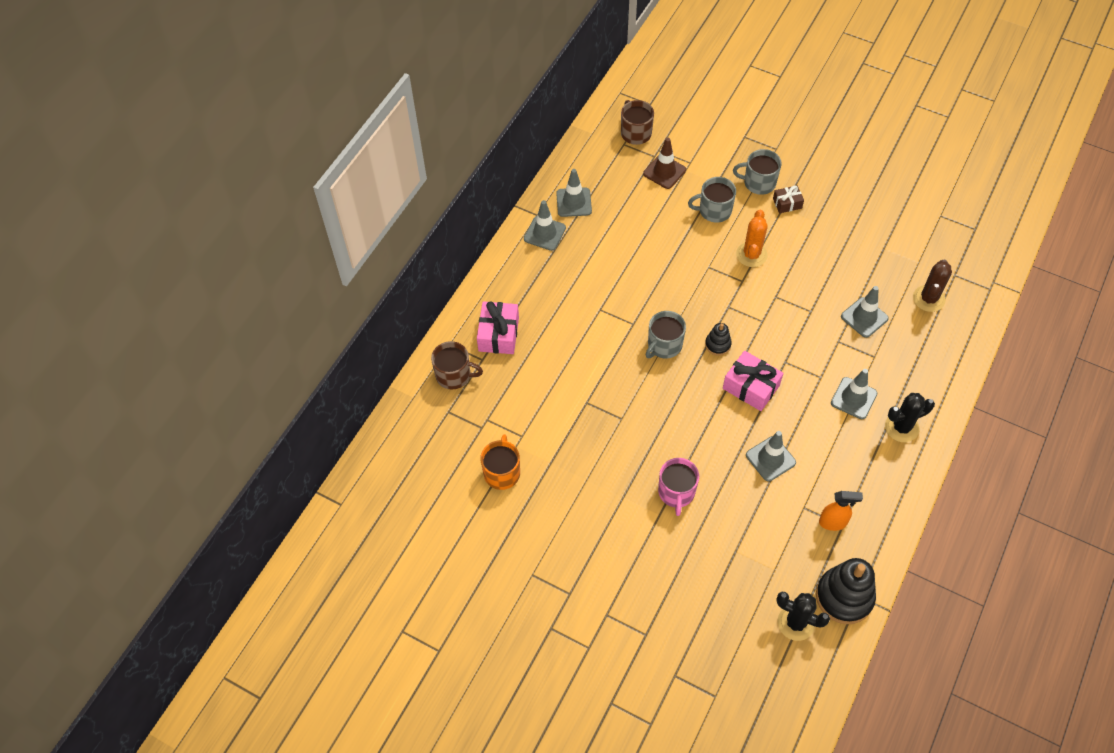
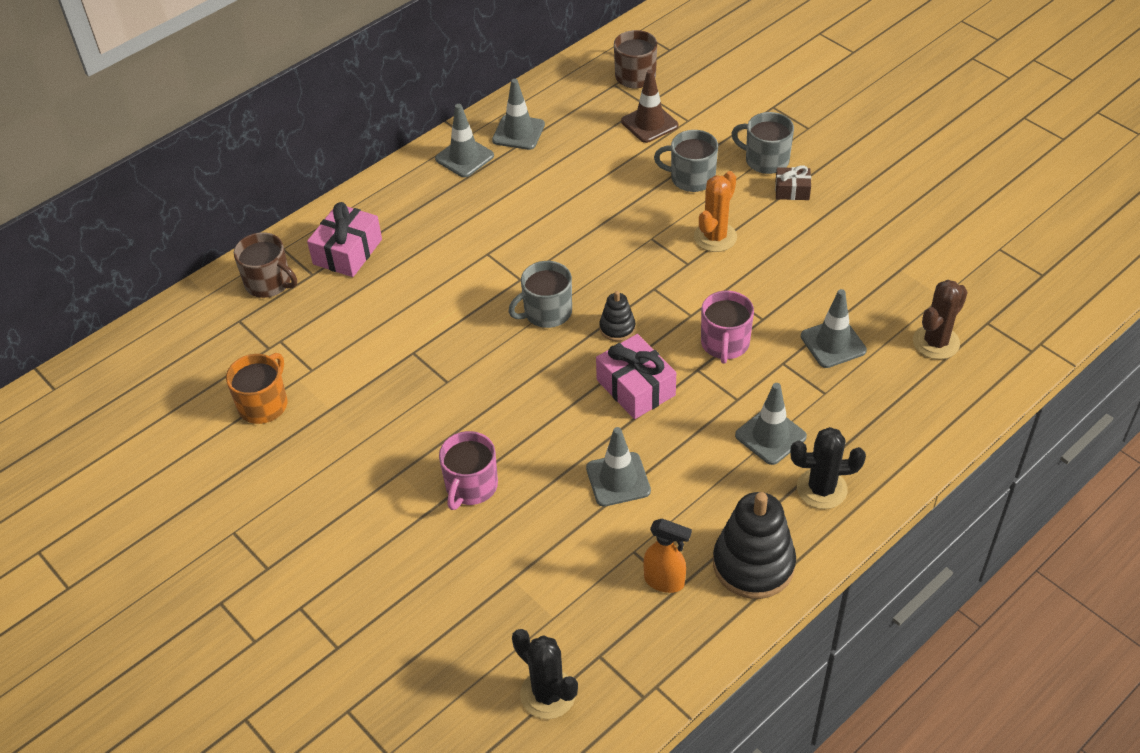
camera: 20 degrees right, 10 degrees down
(794, 337) = (725, 344): none -> pink mug
(844, 597) = (633, 681): black stacking toy -> black stacking toy (753, 564)

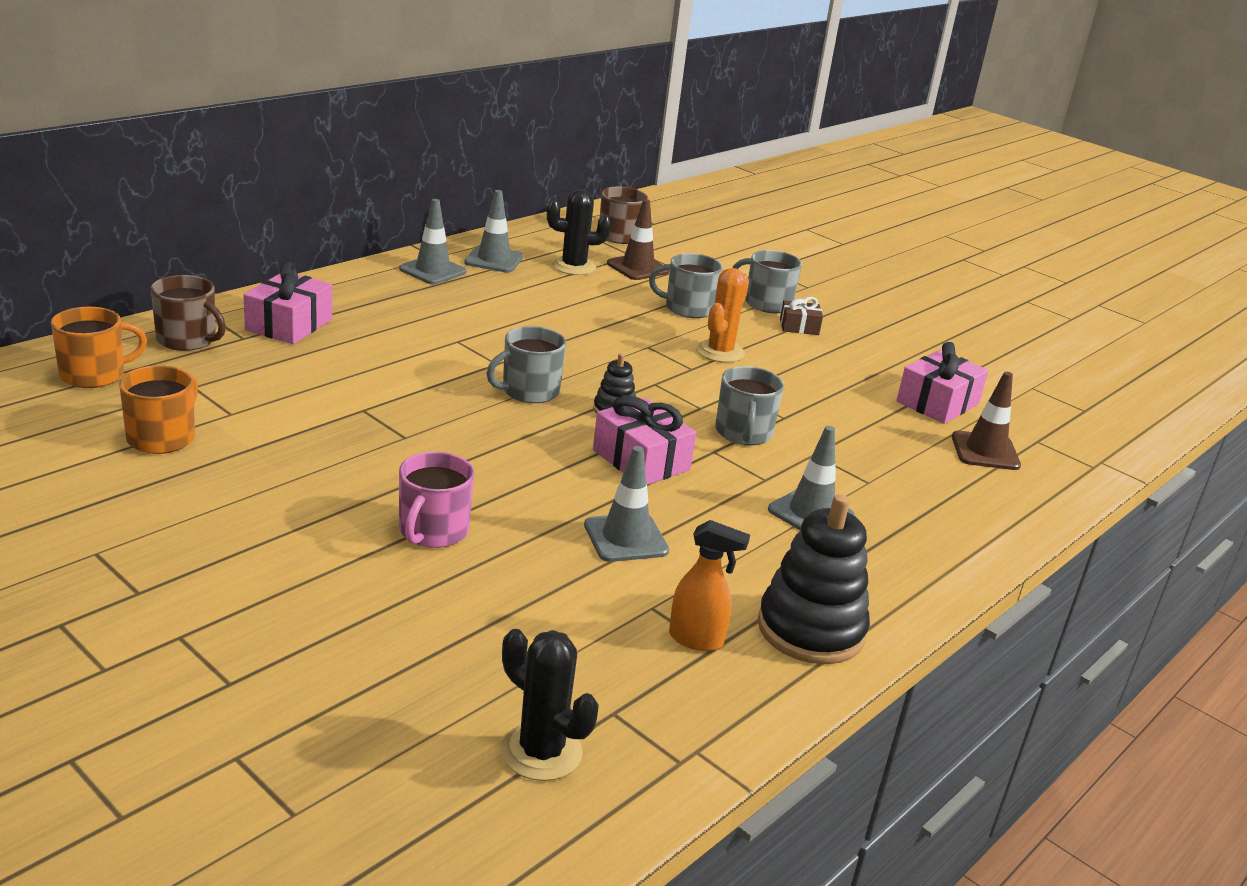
camera: 10 degrees left, 20 degrees down
(204, 336) = (94, 375): none -> orange mug
(725, 344) = (743, 433): pink mug -> grey mug
(821, 489) = (883, 564): black cactus -> black cactus (574, 267)
(833, 343) = (869, 443): grey traffic cone -> none
(905, 282) = (937, 403): none -> pink gift
(936, 342) = (985, 451): brown cactus -> brown traffic cone

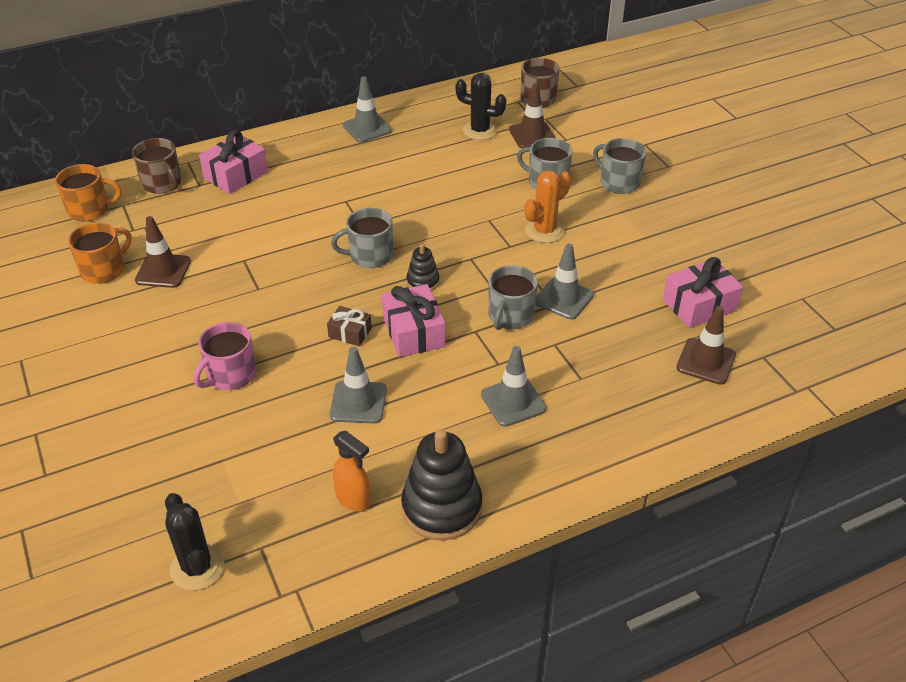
camera: 25 degrees right, 15 degrees up
(254, 431) = (163, 271): none -> brown traffic cone
(494, 260) = (420, 119): grey traffic cone -> grey traffic cone (563, 298)
(799, 327) = (630, 210): brown gift -> brown gift (350, 333)

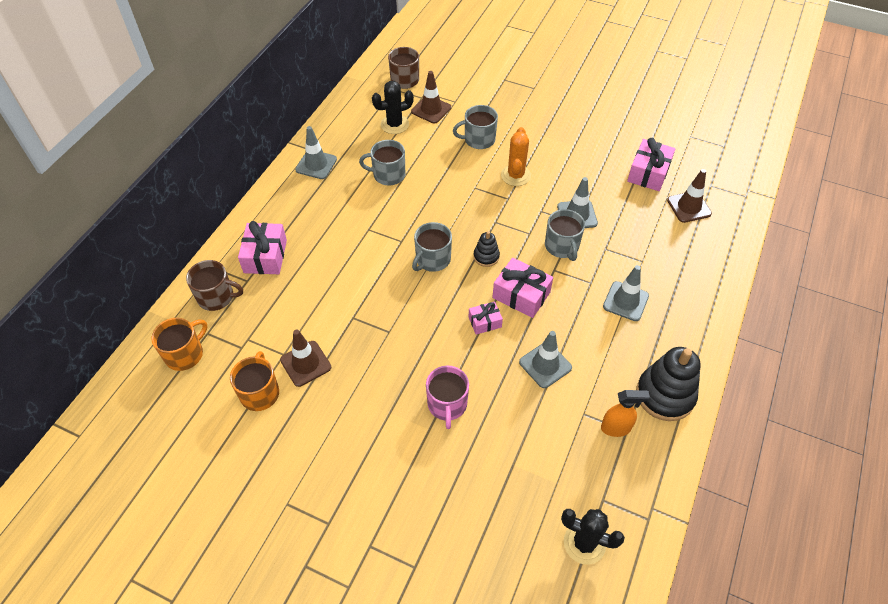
camera: 40 degrees left, 10 degrees up
(350, 333) = (485, 322): brown gift -> pink gift
(618, 182) = (519, 115): grey mug -> grey mug (388, 175)

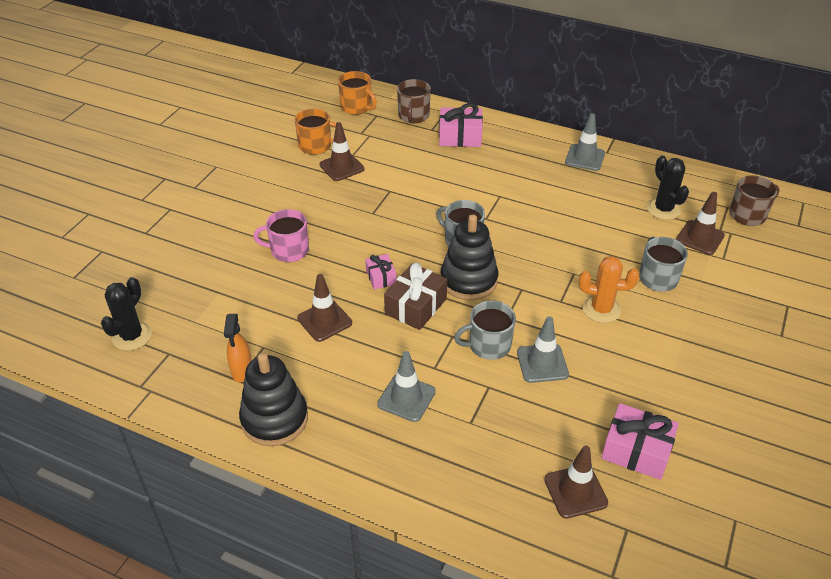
camera: 90 degrees right, 10 degrees down
(388, 175) = (580, 207): grey mug -> none
(486, 256) = (468, 280): black stacking toy -> black stacking toy, size x1.97
(521, 295) = (415, 306): pink gift -> brown gift
(545, 365) = (324, 321): grey traffic cone -> brown traffic cone

